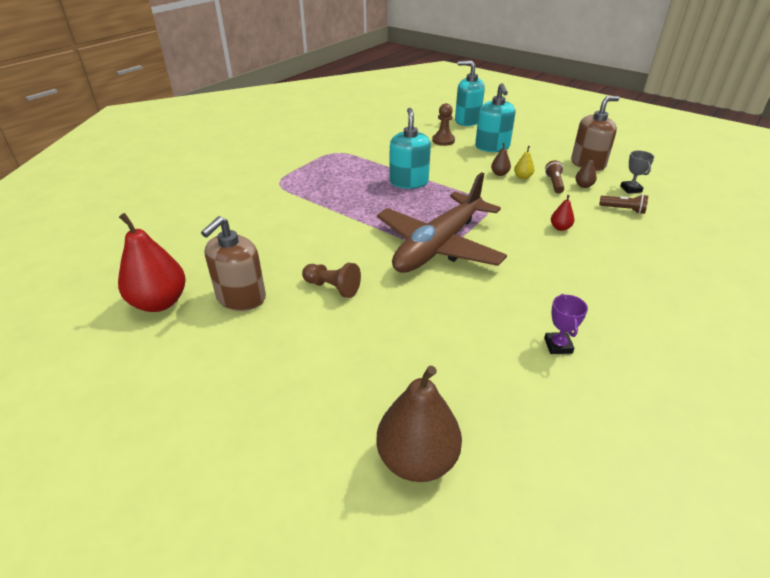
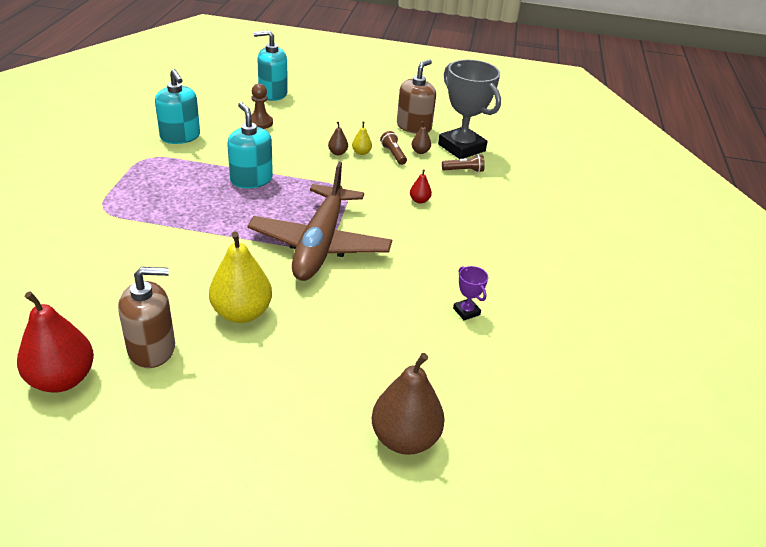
camera: 30 degrees left, 0 degrees up
(241, 297) = (152, 349): brown soap dispenser -> brown soap dispenser turned 105 degrees counterclockwise
(332, 288) = (241, 313): brown pawn -> yellow pear
(492, 147) = (315, 122): turquoise soap dispenser -> turquoise soap dispenser (180, 137)
(631, 189) = (461, 147): grey trophy -> grey trophy, size x2.33

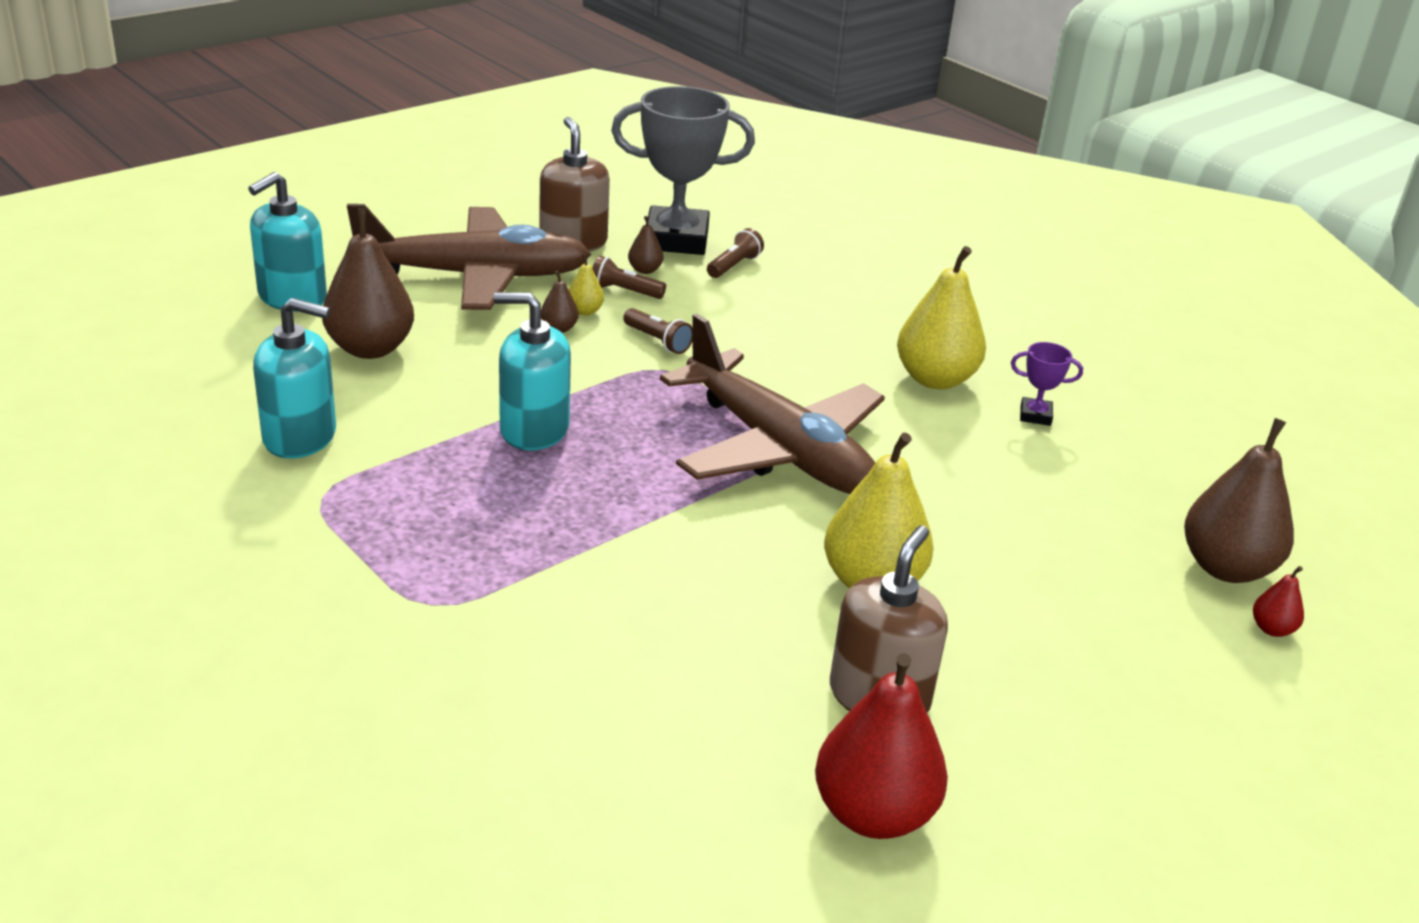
camera: 50 degrees left, 5 degrees down
(260, 123) = (370, 348): brown pawn -> brown pear
(349, 119) = (475, 276): none -> brown plane
(365, 178) = (658, 341): none -> brown flashlight
(419, 200) = (764, 329): red pear -> red pear (1272, 629)
(452, 266) = (935, 379): none -> yellow pear

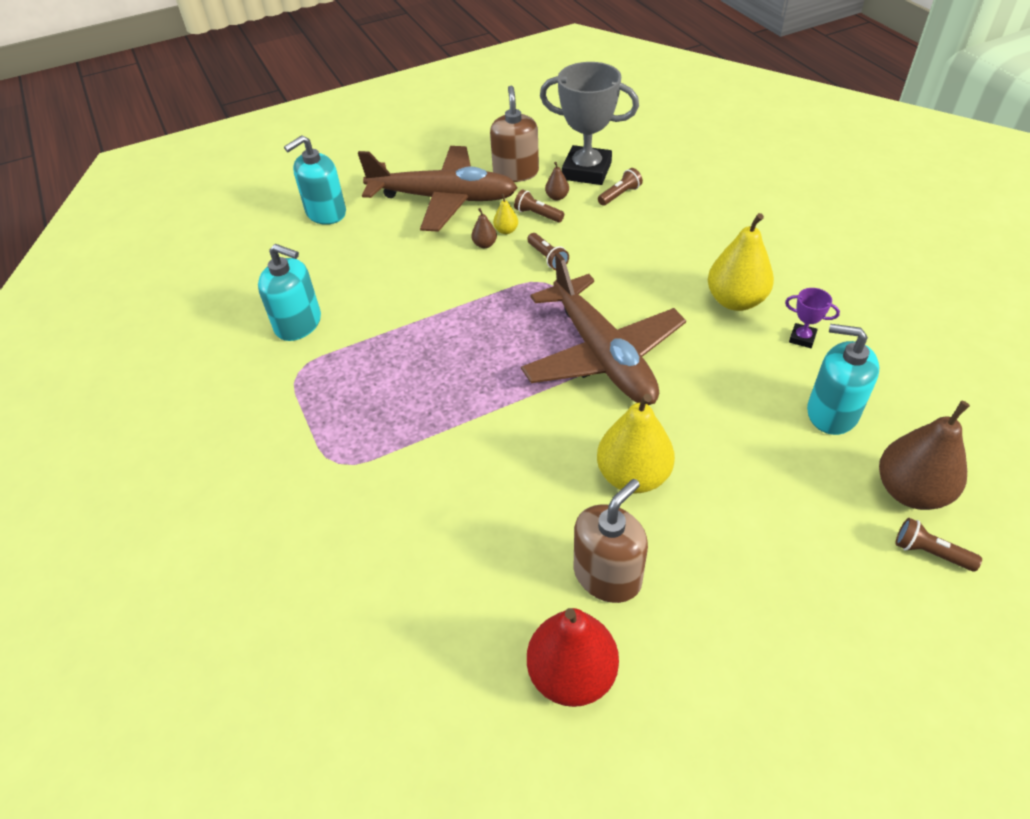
camera: 20 degrees right, 15 degrees up
(370, 348) = (361, 256): brown pear -> none
(534, 429) = (443, 327): turquoise soap dispenser -> turquoise soap dispenser (832, 412)
(1272, 629) = (930, 552): red pear -> brown flashlight

